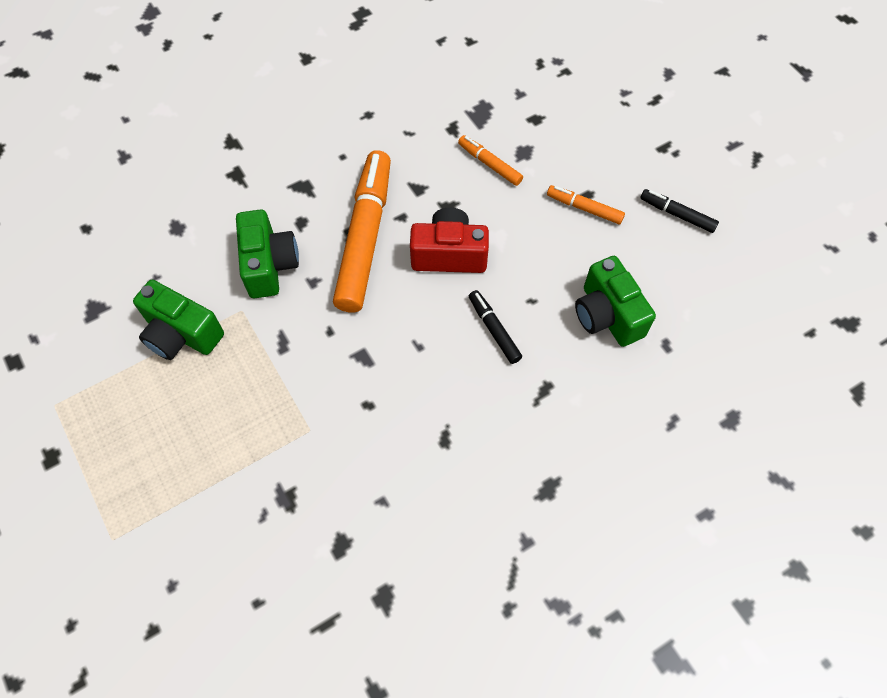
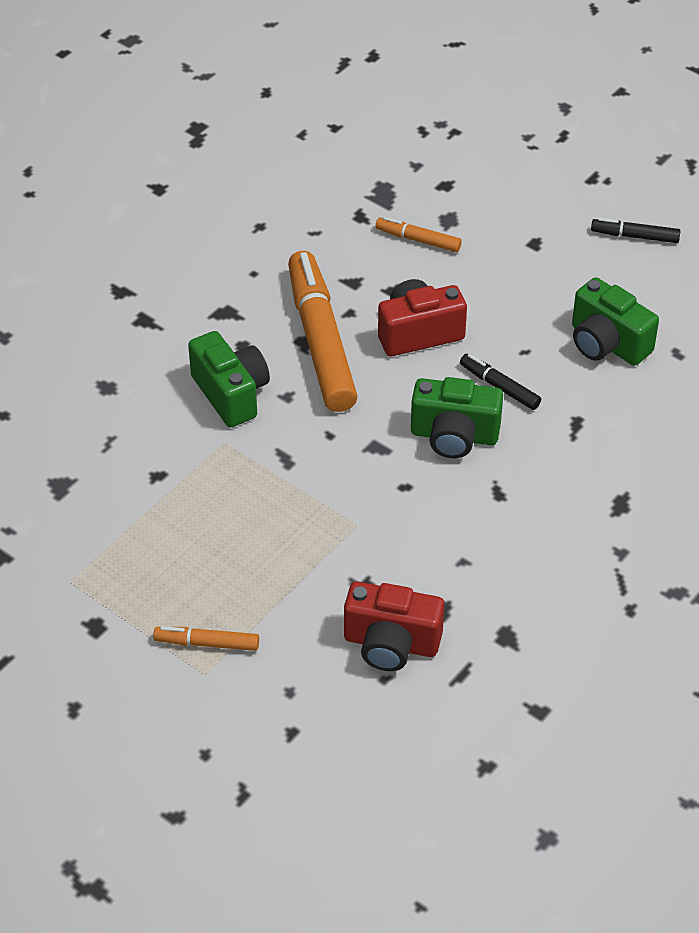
camera: 20 degrees left, 15 degrees down
(182, 334) = (172, 480): green camera -> green camera (454, 436)
(280, 567) = (391, 643): none -> red camera
(584, 208) = (538, 255): orange marker -> orange marker (207, 643)

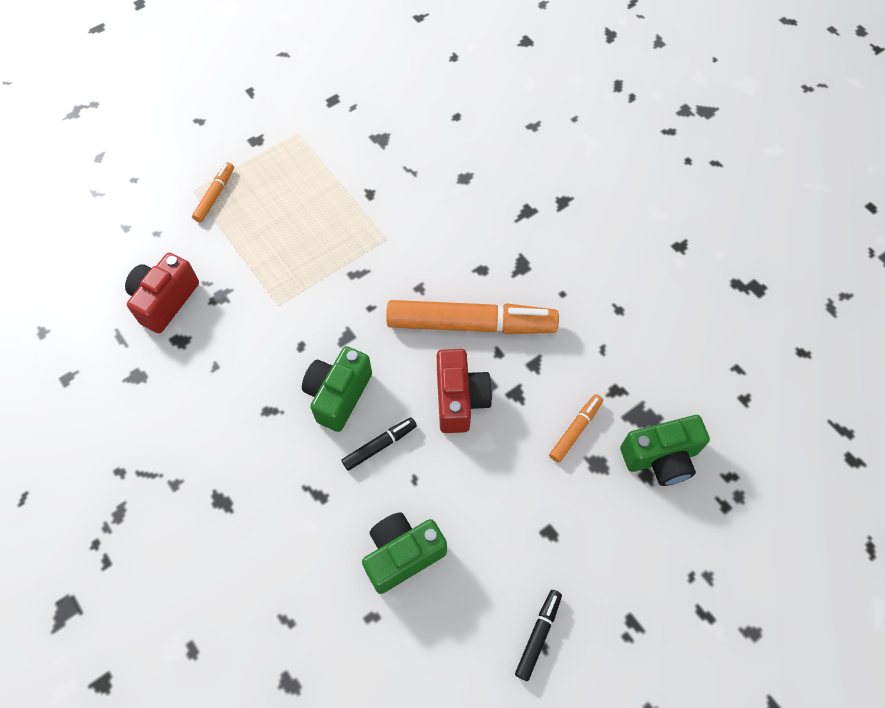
camera: 105 degrees right, 15 degrees up
(231, 394) = (433, 252): green camera -> green camera (660, 457)

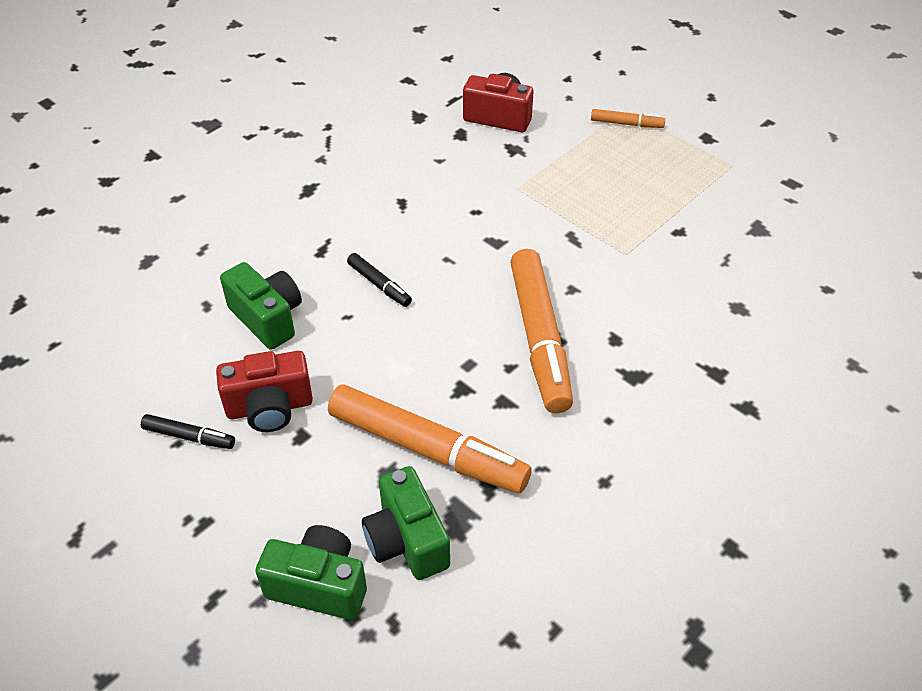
camera: 80 degrees right, 15 degrees down
(338, 395) = (428, 246): green camera -> green camera (318, 585)
(459, 399) = (444, 340): red camera -> red camera (270, 407)
(575, 430) = (427, 449): orange marker -> orange marker, size x2.19

